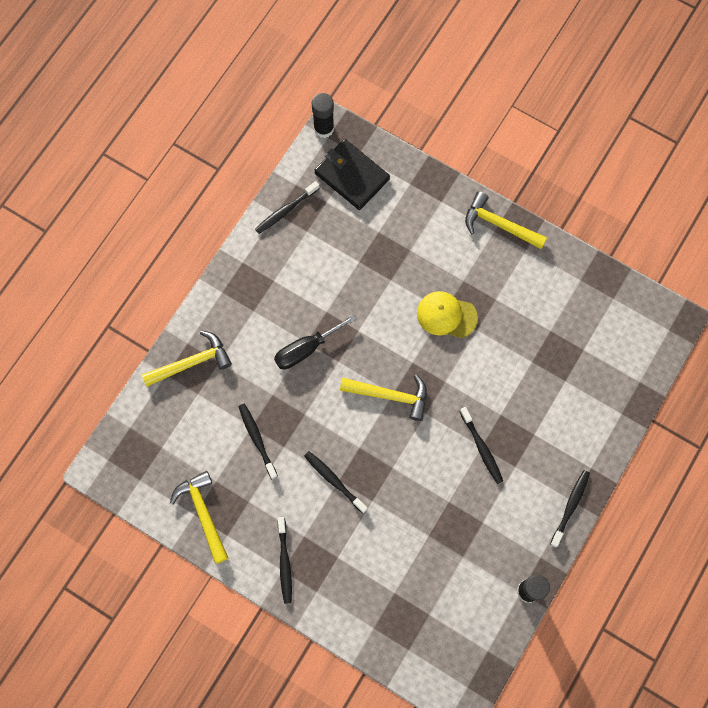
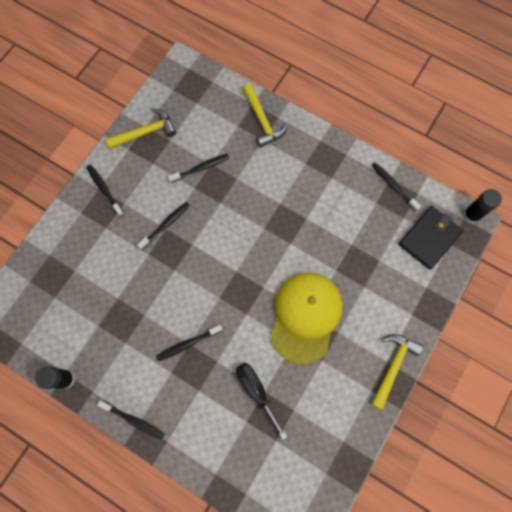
camera: 90 degrees right, 0 degrees up
(284, 563) = (104, 189): black toothbrush -> black toothbrush turned 60 degrees clockwise
(306, 349) = (274, 203): black screwdriver -> black screwdriver (256, 391)
(390, 395) = (234, 269): yellow hammer -> none
(446, 315) = (305, 317): yellow cap -> yellow cap, size x1.74

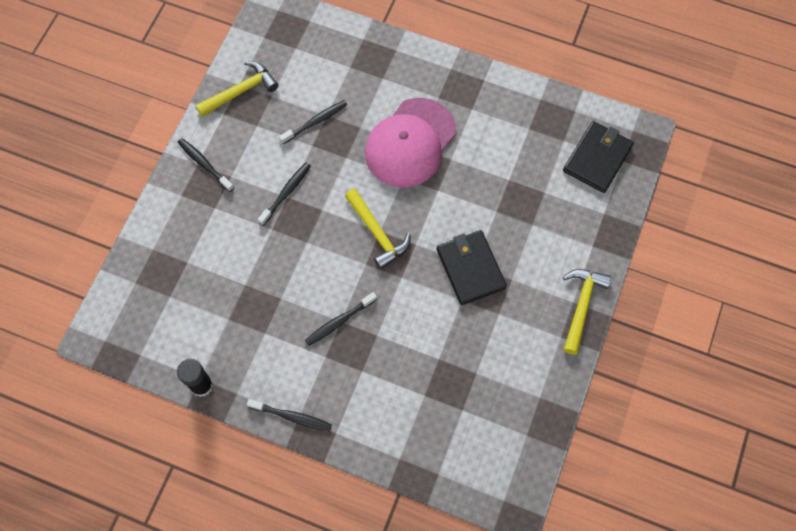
camera: 10 degrees left, 5 degrees down
(256, 391) = (429, 360): black screwdriver -> none
(262, 121) = (378, 57): yellow hammer -> yellow hammer (377, 233)
(275, 199) = (410, 143): none -> pink cap
(305, 317) = (470, 268): yellow cap -> black wallet
(393, 186) = (545, 107): black toothbrush -> none
(471, 215) = (641, 125): black glue stick -> none

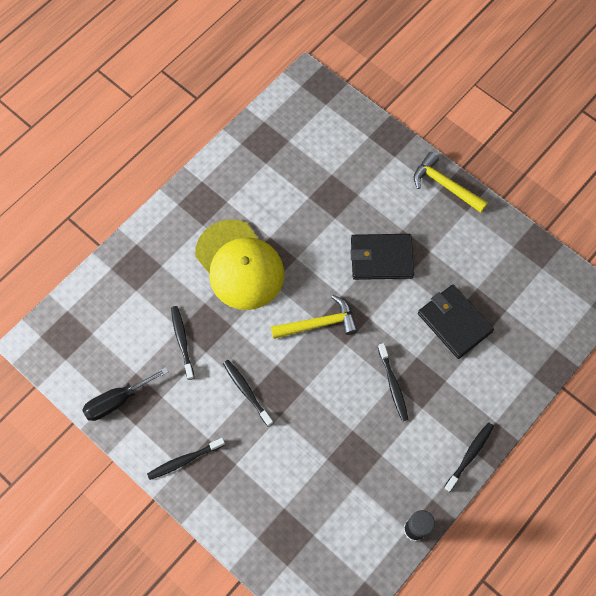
camera: 70 degrees left, 0 degrees up
(241, 91) = (117, 400): yellow hammer -> black screwdriver
(410, 143) = (239, 265): pink cap -> yellow cap
(597, 158) = (316, 122): black wallet -> black wallet (454, 322)

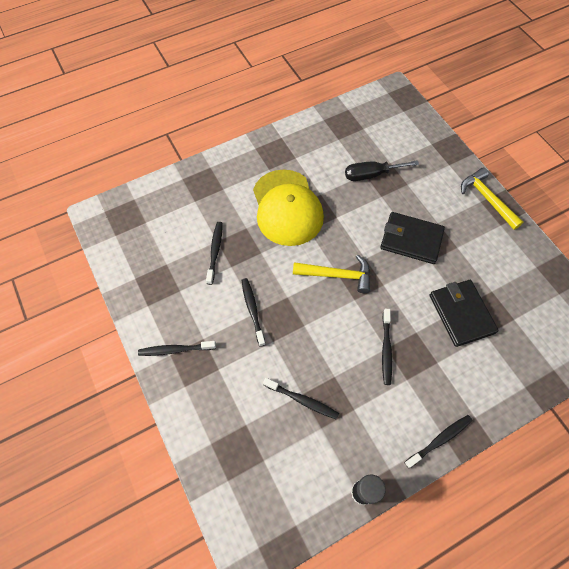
camera: 20 degrees right, 5 degrees down
(117, 400) = (141, 281): black screwdriver -> black screwdriver (371, 175)
(329, 464) = (302, 400): none -> black toothbrush

